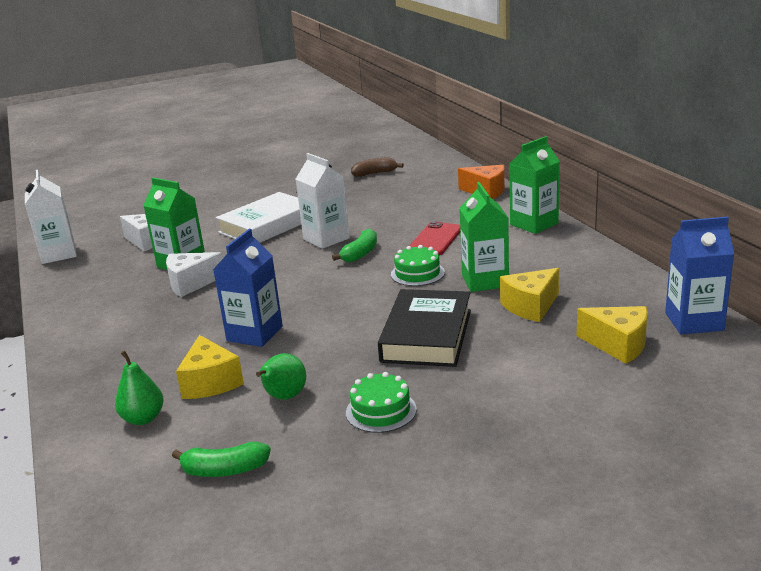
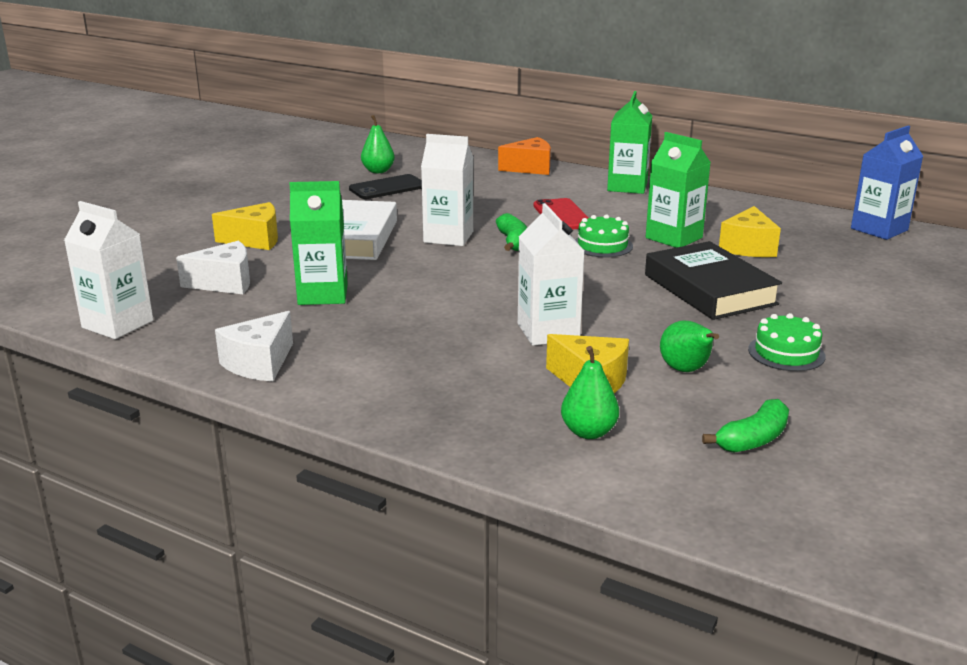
camera: 40 degrees left, 0 degrees up
(191, 283) = (377, 309): white cheese -> white cheese (259, 363)
(254, 334) = (548, 332): blue carton -> white carton
(357, 189) = (387, 188): none -> black phone
(374, 173) = (378, 171): brown banana -> green pear
(618, 345) = (860, 257): yellow cheese -> yellow cheese (255, 240)

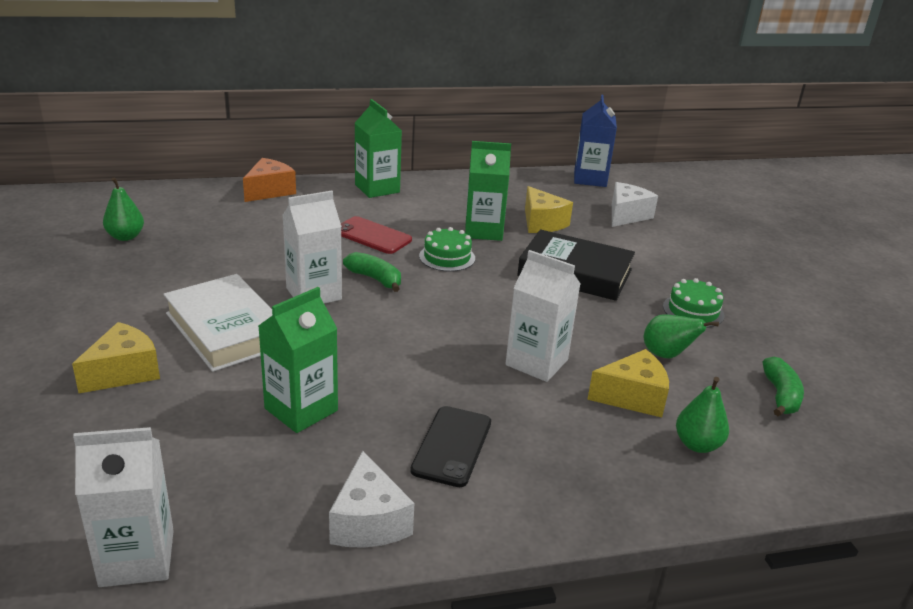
camera: 45 degrees left, 5 degrees up
(225, 283) = (177, 442): white cheese -> white cheese (626, 215)
(387, 188) = (167, 255): black phone -> black phone (452, 446)

